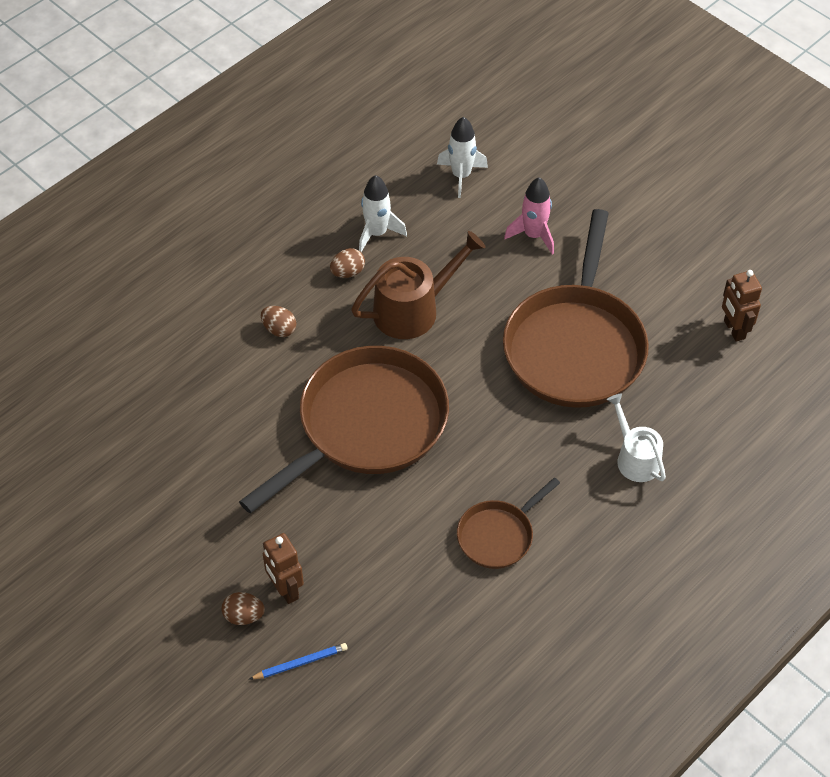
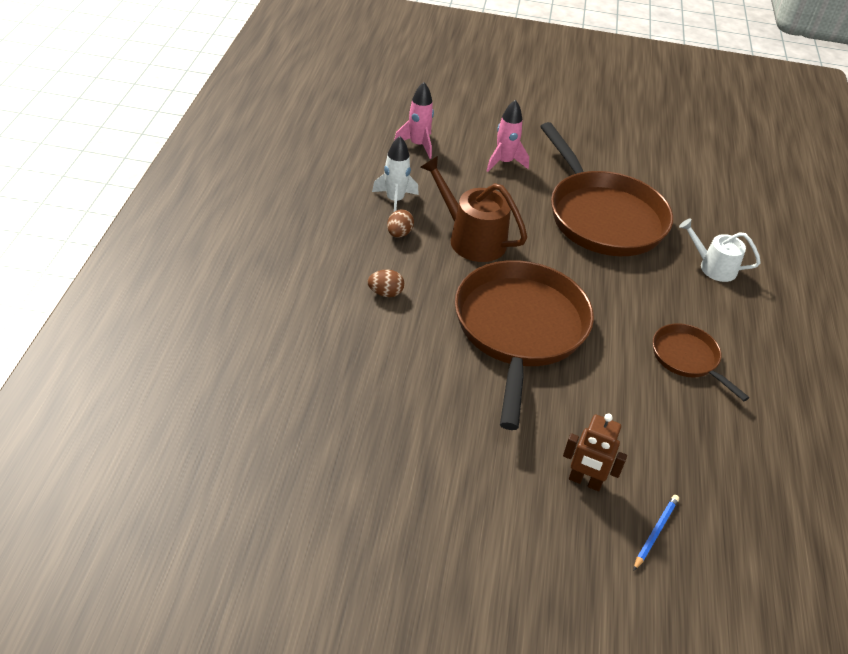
camera: 40 degrees left, 10 degrees down
(244, 616) = (574, 521): brown egg -> none
(413, 309) = (471, 239): brown watering can -> brown watering can turned 75 degrees counterclockwise
(461, 176) = (418, 145): white rocket -> pink rocket
(498, 535) = (687, 358): brown pan -> brown pan turned 135 degrees clockwise
(734, 329) = (682, 169): brown robot -> none

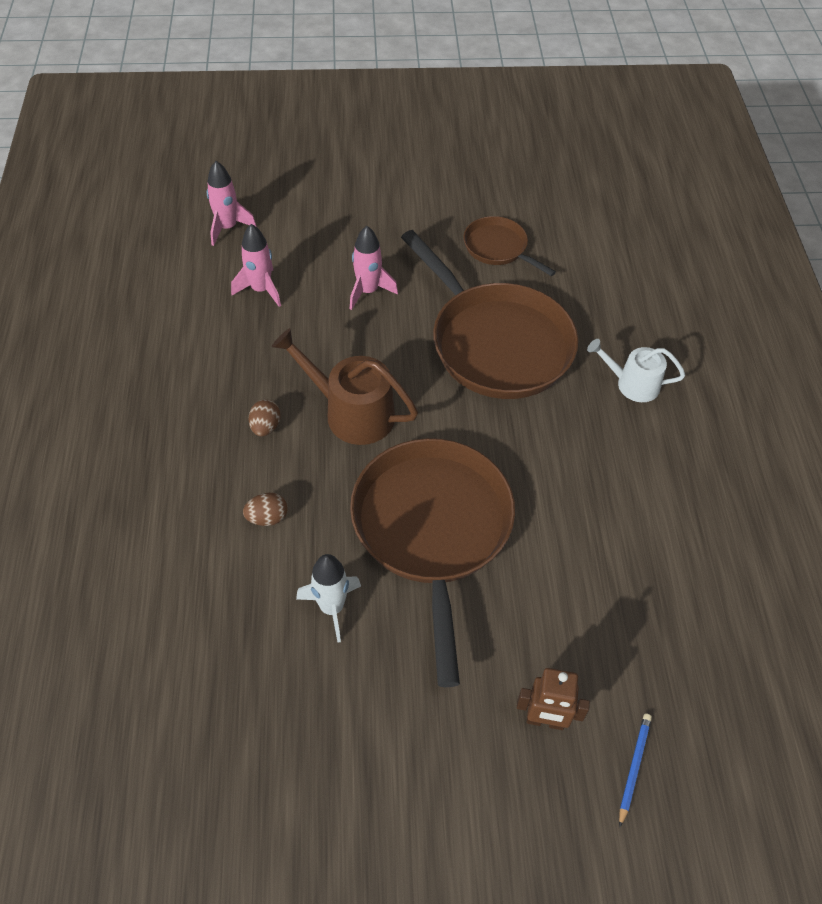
camera: 10 degrees left, 10 degrees up
(395, 201) = (250, 379): white rocket -> white rocket (332, 608)
(401, 101) = (227, 228): none -> pink rocket
(687, 358) = (626, 520): brown pan -> brown pan (498, 248)

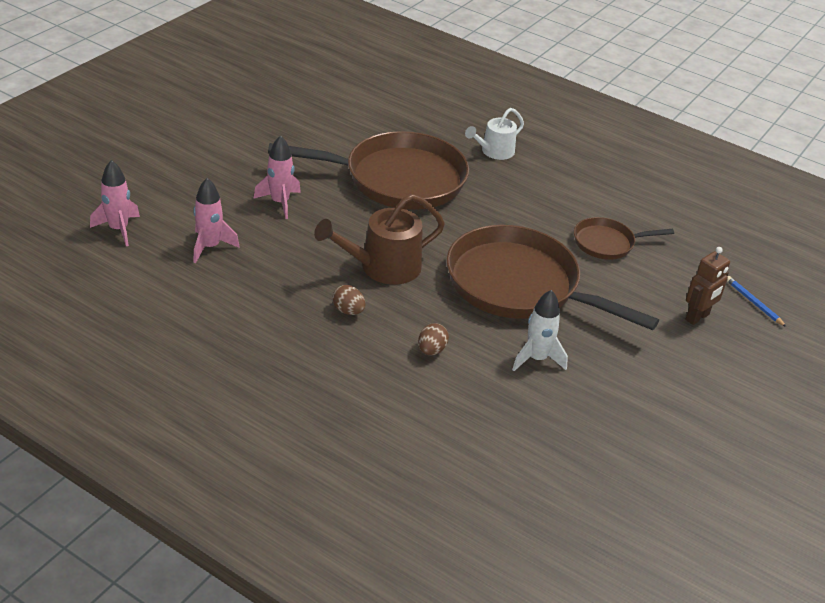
camera: 55 degrees left, 15 degrees down
(498, 248) = (315, 132): brown pan -> brown pan (607, 243)

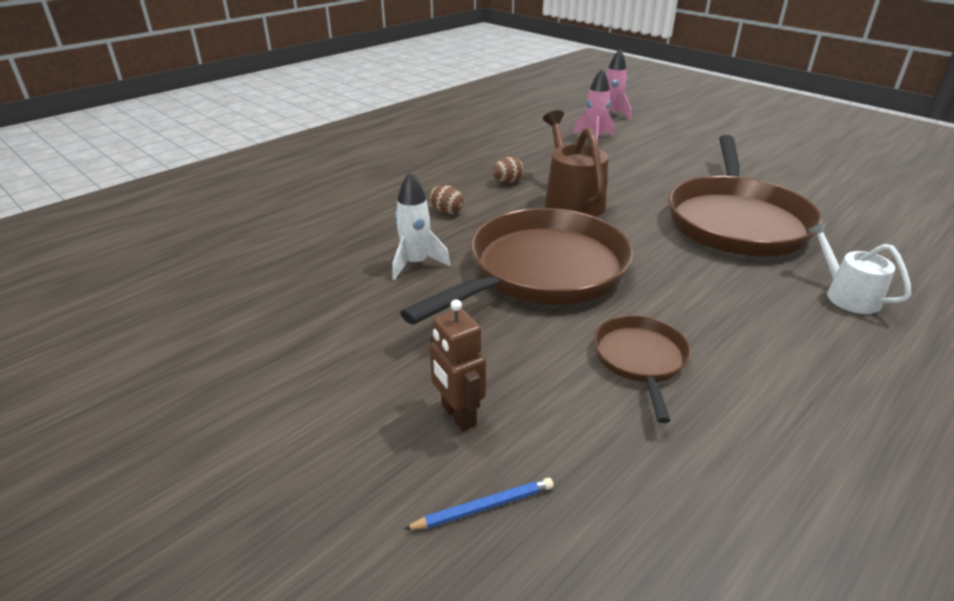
camera: 105 degrees right, 5 degrees down
(280, 202) = (666, 164): pink rocket -> none

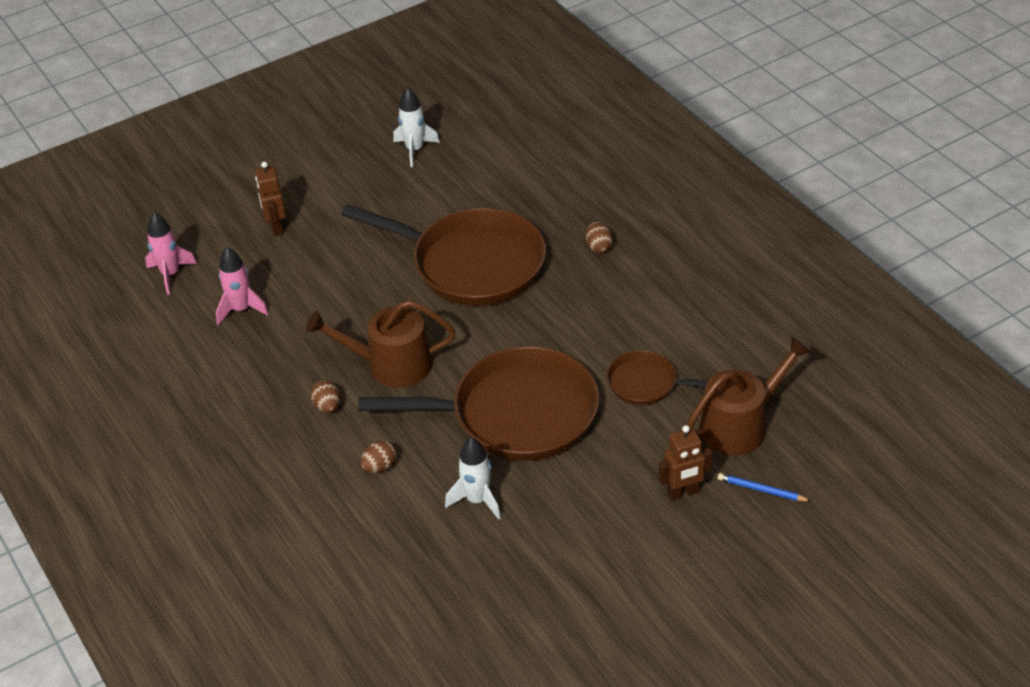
camera: 75 degrees left, 10 degrees up
(483, 507) = (761, 490): blue pencil -> blue pencil turned 60 degrees counterclockwise
(541, 271) = (516, 414): brown pan -> brown pan turned 120 degrees clockwise
(609, 466) = (740, 425): none -> brown watering can
(694, 137) = (276, 227): none -> brown robot
(847, 295) = (598, 247): white watering can -> brown egg
(859, 175) = (414, 150): none -> white rocket

